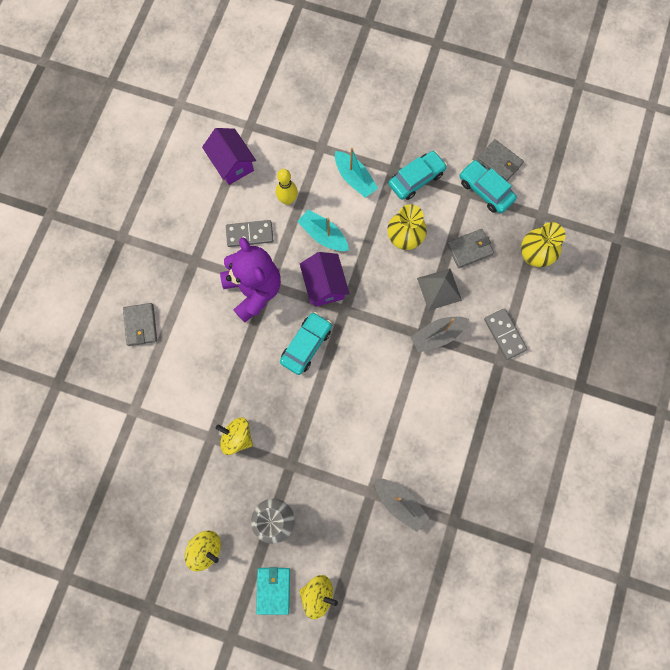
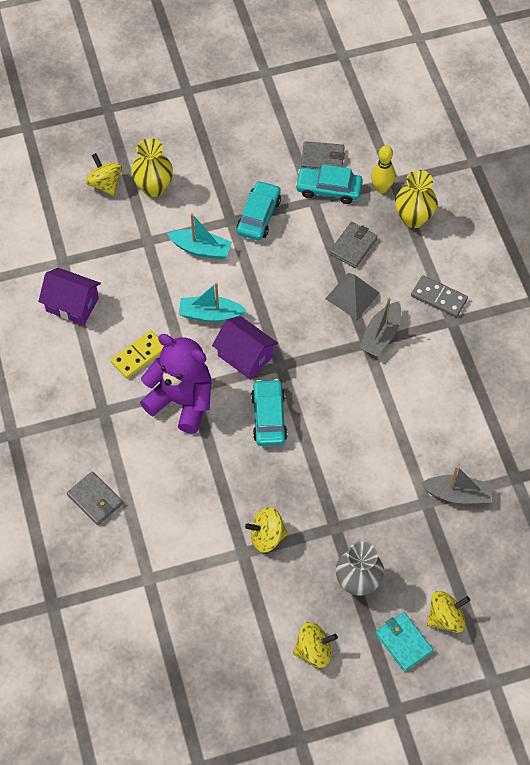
camera: 35 degrees left, 15 degrees down
(249, 234) = (139, 355): grey domino -> yellow domino
(287, 200) = (152, 304): yellow bowling pin -> yellow bowling pin (381, 188)
(323, 83) = (105, 184): none -> yellow spinning top
(404, 239) = (288, 273): yellow vase -> yellow vase (153, 187)

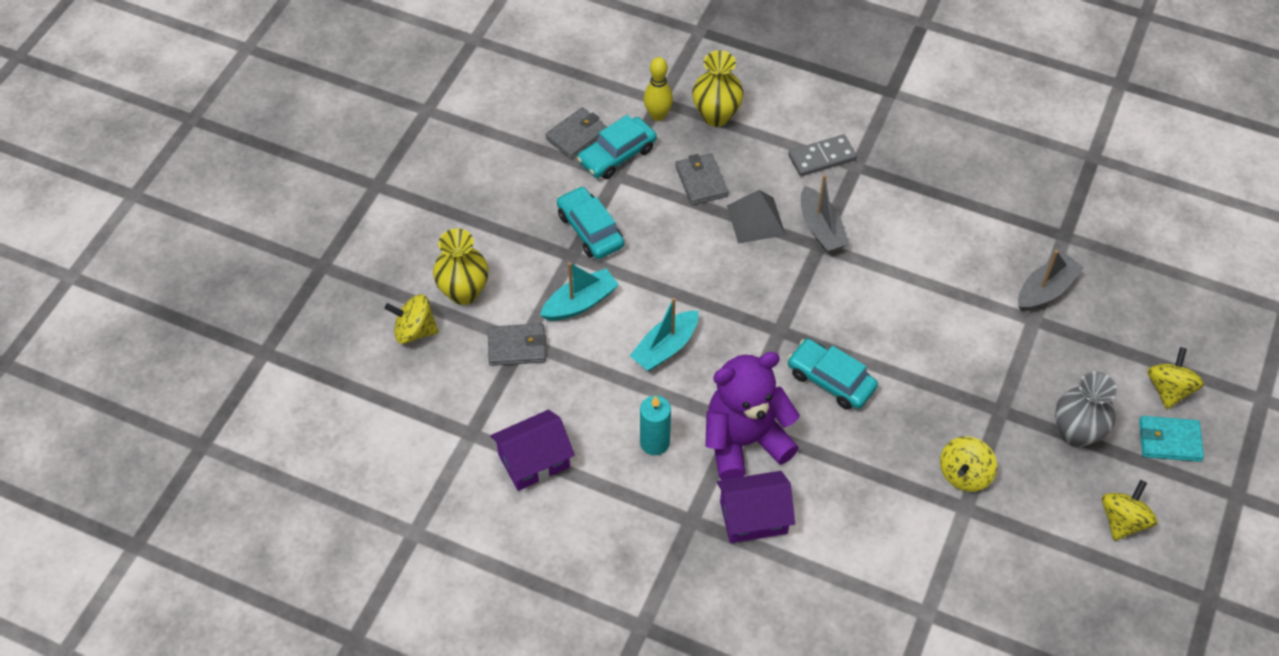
camera: 50 degrees left, 5 degrees down
(95, 499) = (792, 600): grey wallet -> grey wallet (517, 347)
(139, 355) = (654, 442): yellow domino -> turquoise candle
(245, 356) = (742, 352): purple house -> purple house (753, 517)

